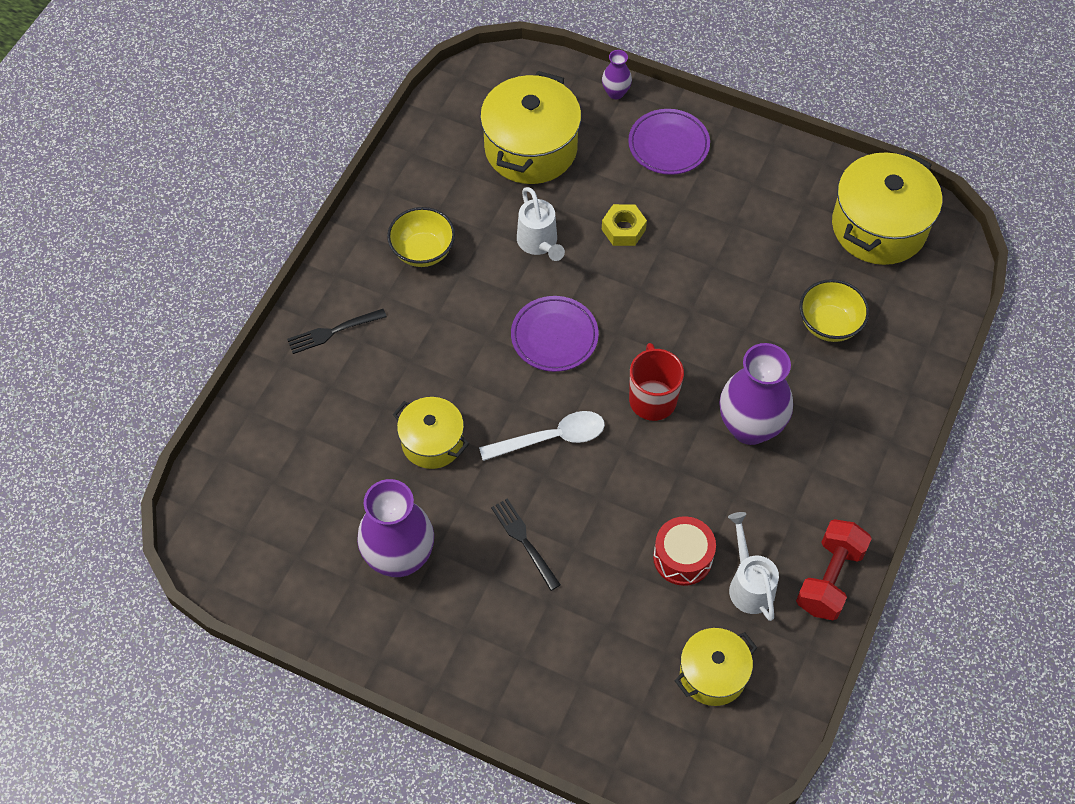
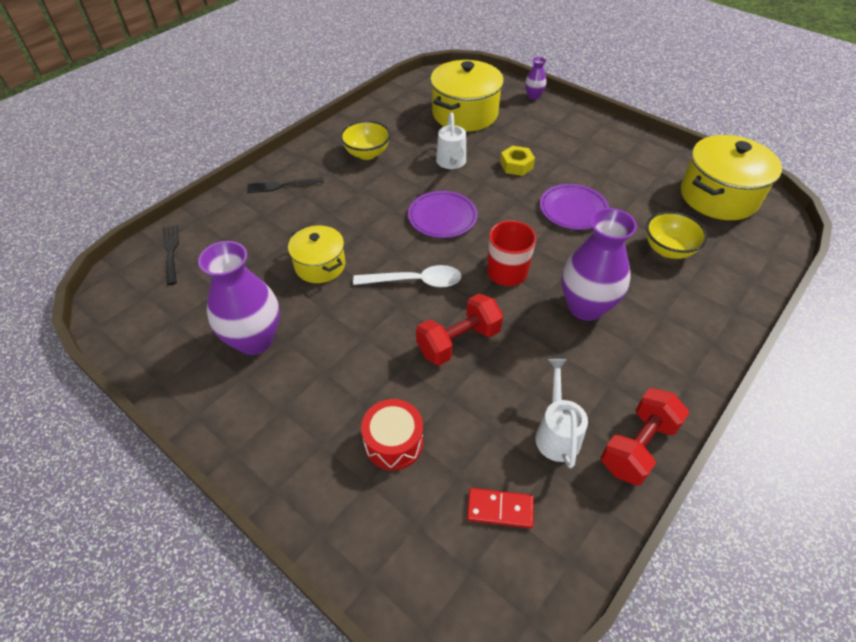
camera: 15 degrees right, 10 degrees down
(524, 541) = (363, 350): black fork -> black fork (171, 252)
(623, 505) = (458, 341): none -> red dumbbell
(668, 145) = (563, 127): purple plate -> purple plate (573, 210)
(682, 557) = (499, 395): red drum -> red drum (393, 442)
(712, 674) = (500, 509): yellow pot -> red domino

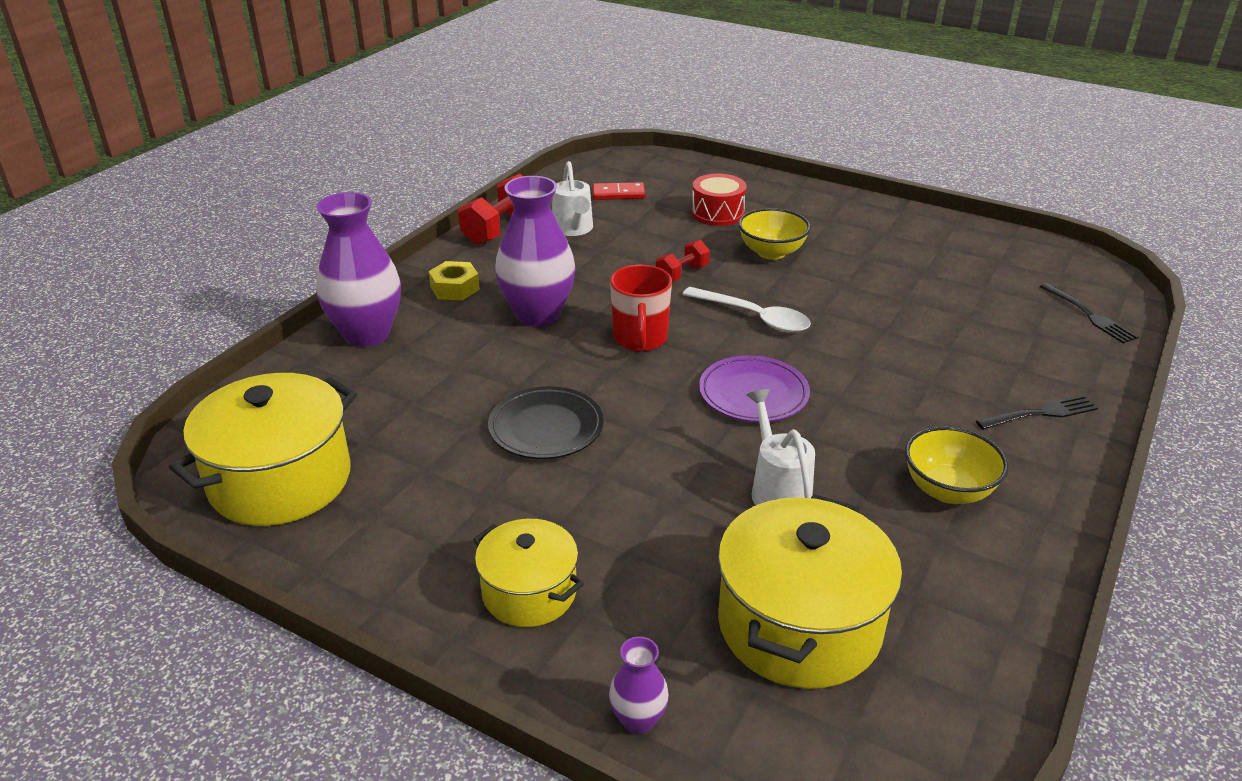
camera: 170 degrees right, 15 degrees down
(254, 340) = (899, 256): purple vase -> purple vase (367, 334)
(320, 265) = (886, 321): yellow pot -> yellow pot (529, 592)
(415, 281) = (754, 317): white spoon -> white spoon turned 135 degrees counterclockwise
(458, 341) = (682, 274): red dumbbell -> red dumbbell, size x0.61
(516, 165) = (652, 499): yellow nut -> yellow nut (455, 288)
(573, 210) = (546, 428): purple plate -> black plate
(668, 250) = (408, 387): yellow bowl -> yellow bowl (771, 252)

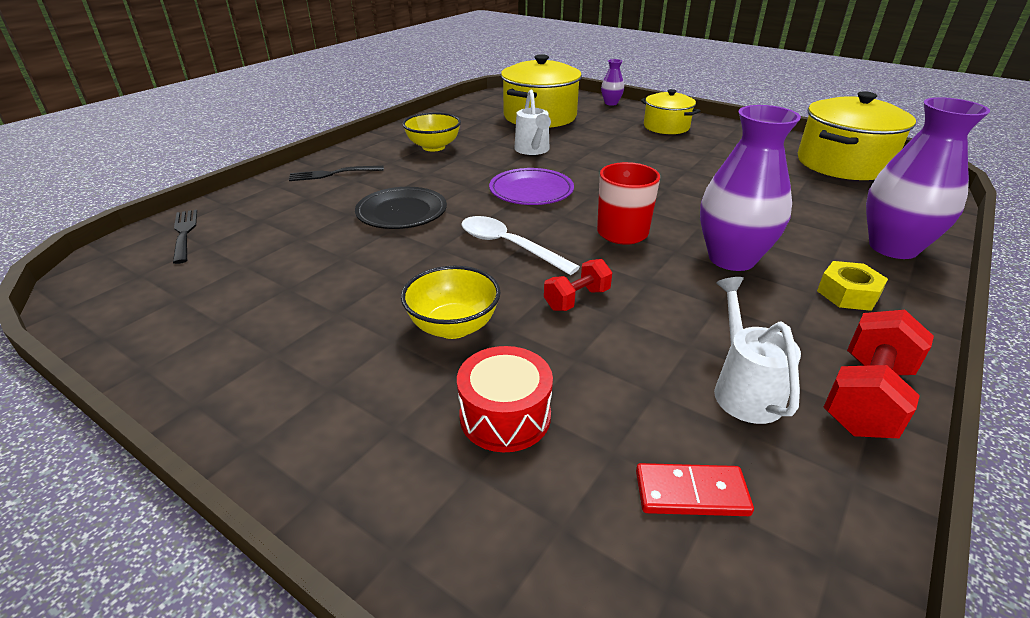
camera: 175 degrees left, 0 degrees up
(546, 428) = (684, 180): black plate -> black plate (402, 212)

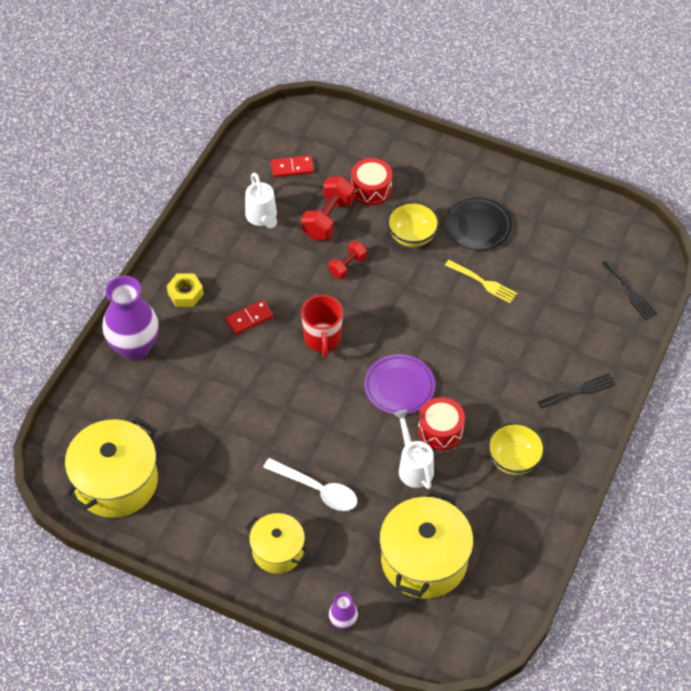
camera: 170 degrees right, 20 degrees up
(373, 261) = (483, 282): none -> yellow fork
(402, 212) = (491, 340): black plate -> black plate (478, 226)
(497, 165) = (440, 430): none -> red drum
(508, 246) = (400, 311): white spoon -> white spoon (317, 490)
(731, 258) = (249, 318): purple vase -> red domino
(866, 398) = (206, 221): red dumbbell -> red dumbbell (328, 219)

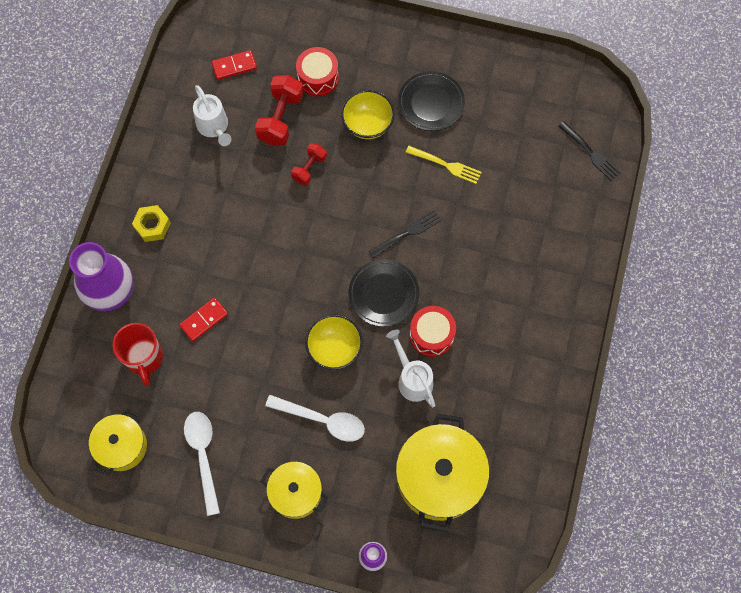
camera: 10 degrees left, 15 degrees up
(116, 482) = (122, 446): yellow pot -> yellow pot, size x0.60
(193, 502) = (203, 455): none -> white spoon
(249, 318) = (221, 243): red domino -> red domino (204, 320)
(322, 339) = (298, 254): red mug -> red mug (144, 358)
(399, 387) = (383, 294): purple plate -> black plate
(513, 459) = (508, 354): yellow bowl -> yellow bowl (334, 348)
(579, 391) = (559, 269): black fork -> black fork (407, 233)

